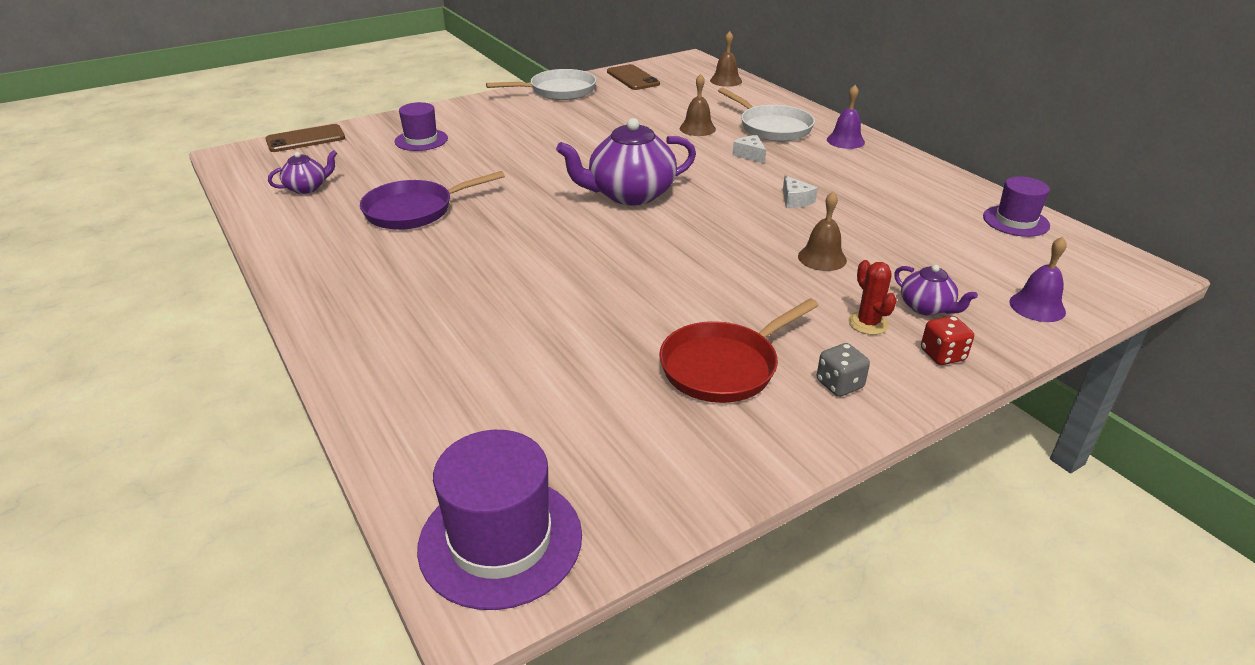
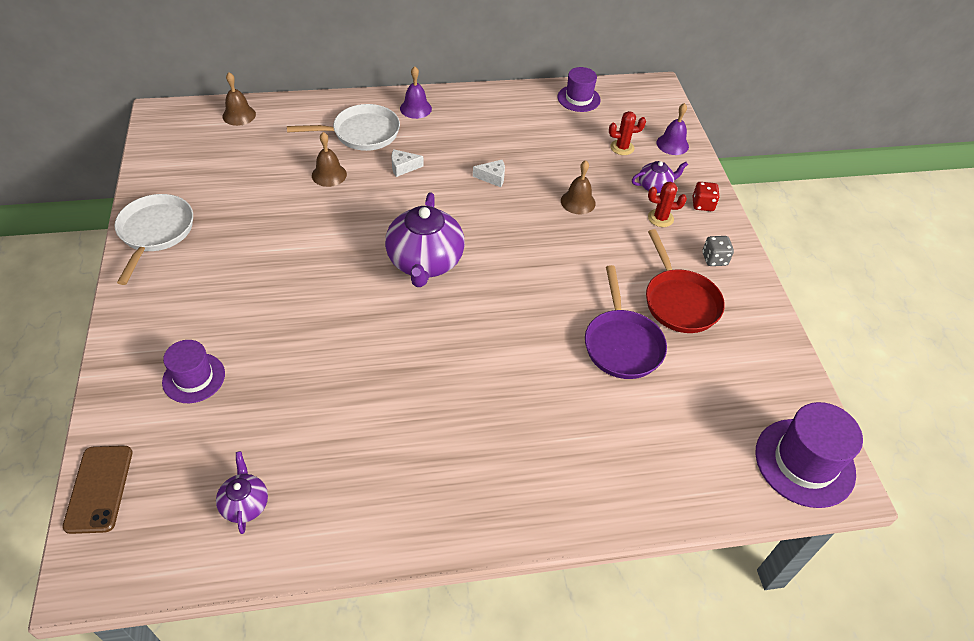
camera: 70 degrees left, 15 degrees up
(414, 210) = (360, 418): purple pan -> purple pan (622, 344)
(632, 78) = (172, 169): brown phone -> none
(968, 269) = (622, 147): none -> red cactus

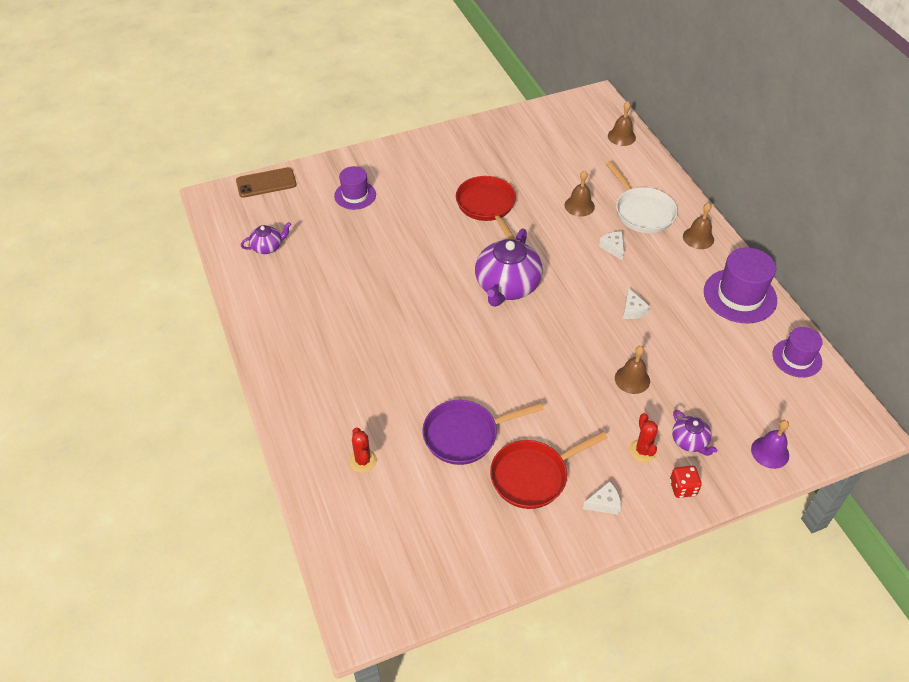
camera: 80 degrees right, 0 degrees up
(155, 232) = (474, 136): white pan -> none
(289, 249) = (487, 206): none -> red pan
(415, 108) = (698, 238): purple bell -> brown bell
(425, 262) = (507, 286): purple teapot -> purple teapot turned 60 degrees counterclockwise
(622, 147) = (736, 406): red cactus -> red cactus (363, 461)
(714, 259) = (604, 503): grey dice -> white cheese
(804, 462) = (374, 589): purple hat -> purple hat (740, 296)

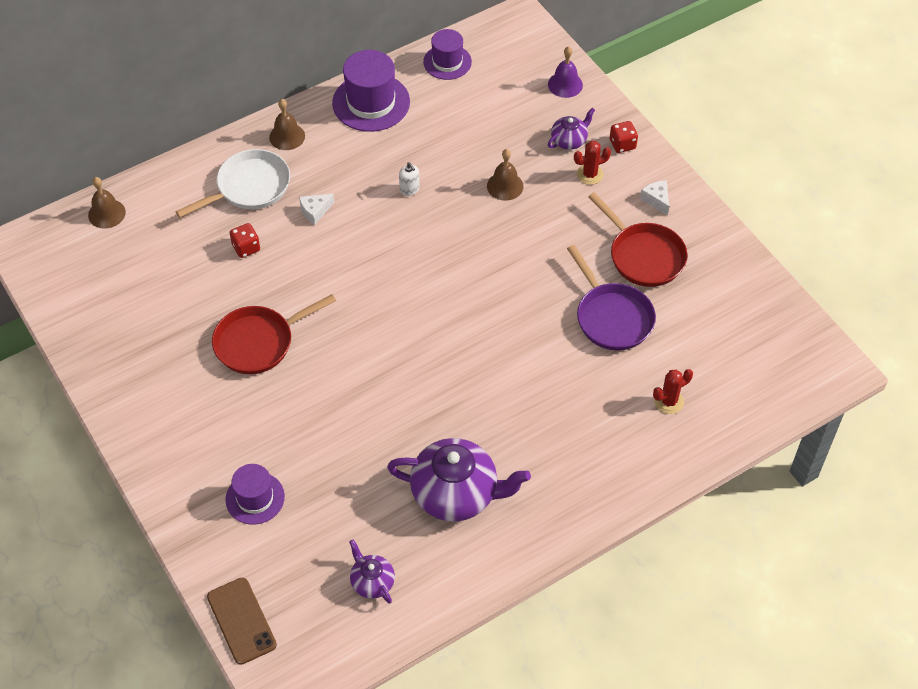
camera: 100 degrees left, 5 degrees up
(507, 286) = (395, 305): purple teapot -> purple teapot (456, 493)
(579, 206) = (246, 248): brown bell -> red dice
(632, 310) = (409, 189): white cheese -> white soap dispenser

